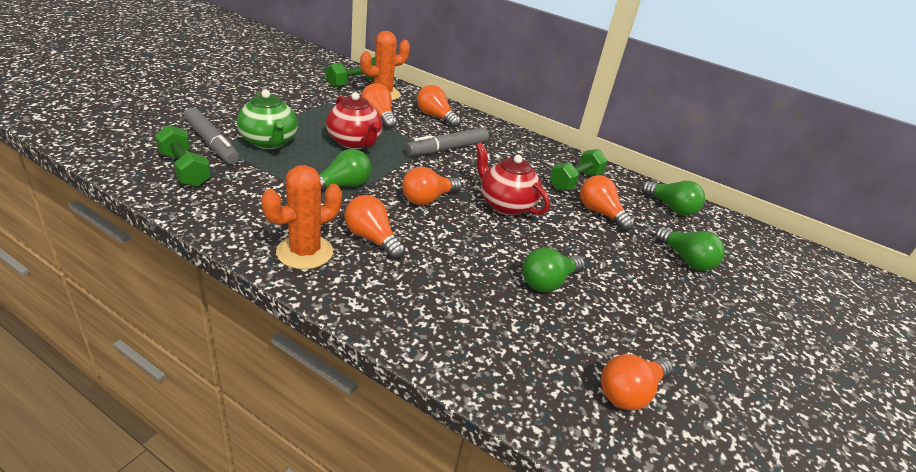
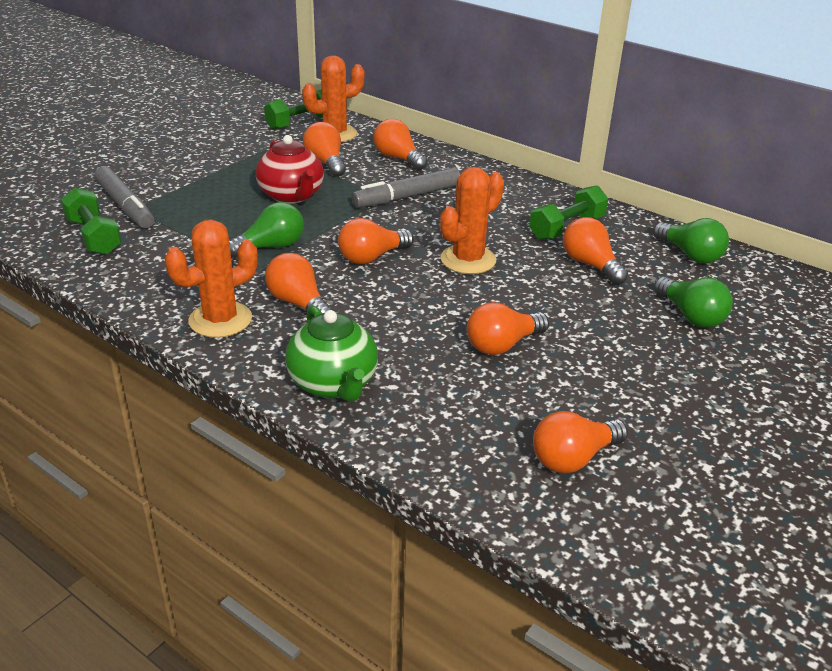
camera: 10 degrees right, 0 degrees up
(269, 142) = (190, 201): green teapot -> green teapot (334, 384)
(505, 204) = (468, 260): red teapot -> orange cactus
(548, 282) = (502, 345): green light bulb -> orange light bulb

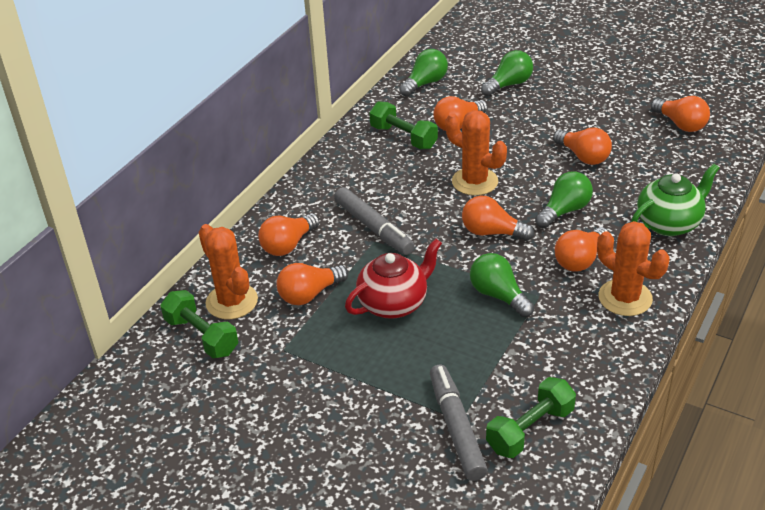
camera: 95 degrees left, 5 degrees up
(125, 206) = (456, 428): grey marker -> grey marker turned 60 degrees counterclockwise
(372, 257) = (492, 232): orange light bulb -> orange light bulb turned 150 degrees clockwise
(391, 309) = (564, 211): none -> green light bulb

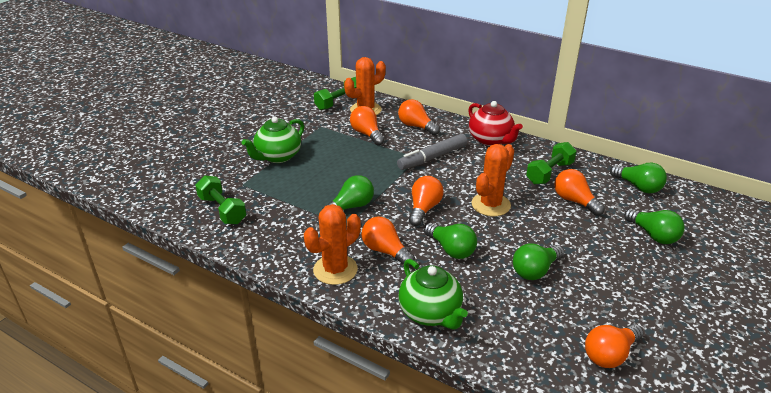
camera: 90 degrees right, 5 degrees down
(378, 389) = (277, 156): none -> green teapot
(394, 303) = (352, 164): red teapot -> red teapot (491, 140)
(456, 428) = (236, 182): grey marker -> none
(583, 156) = (535, 270): orange light bulb -> green light bulb

